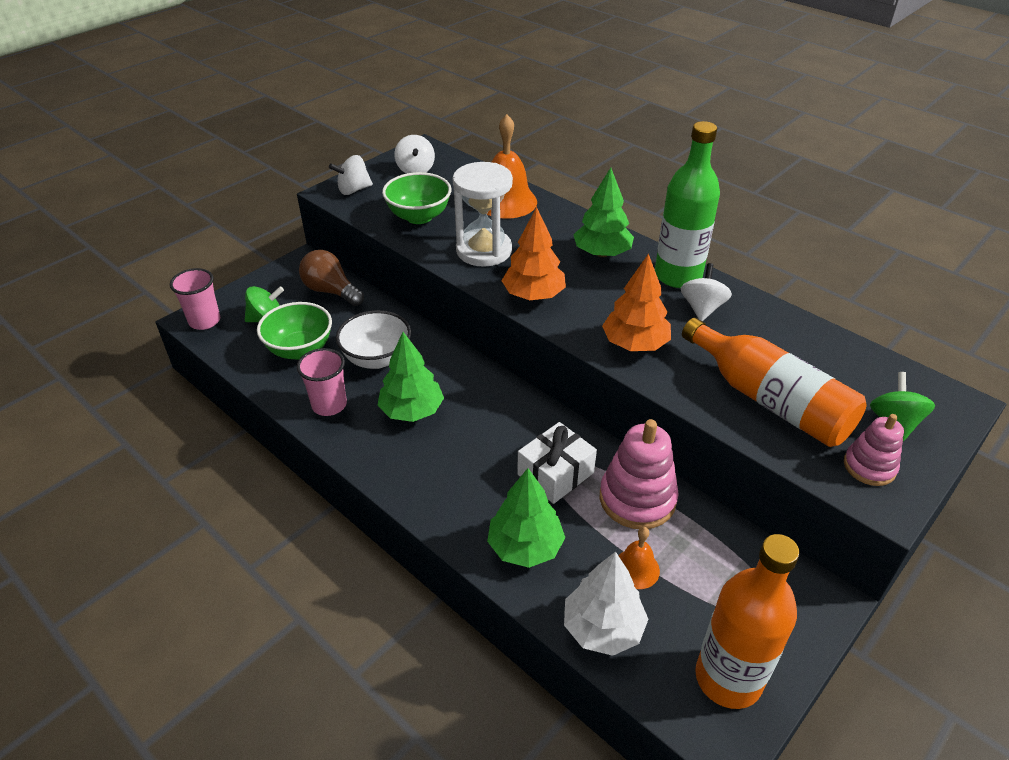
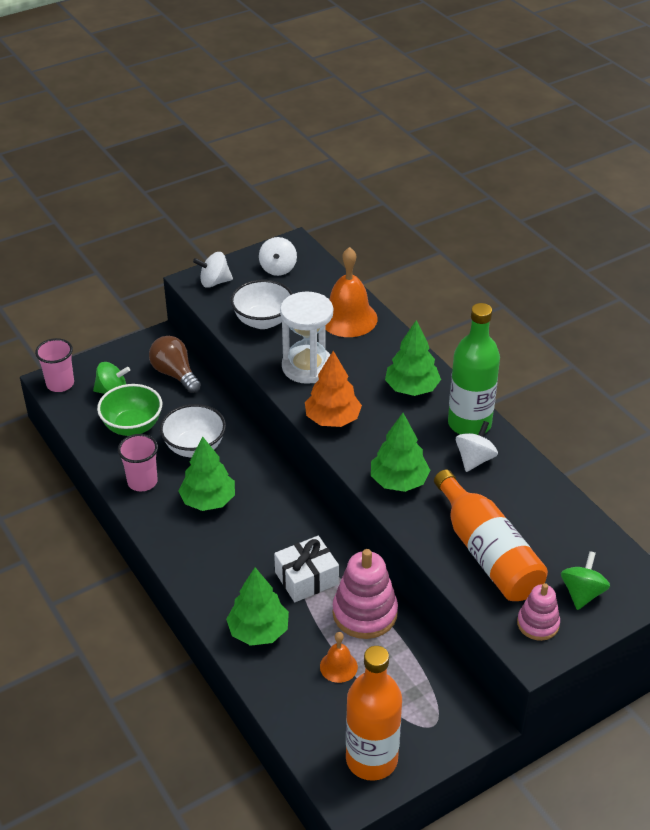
camera: 15 degrees right, 0 degrees up
(419, 216) = (263, 321): green bowl -> white bowl
(602, 628) = (293, 703): white tree -> none
(634, 344) = (399, 481): orange tree -> green tree

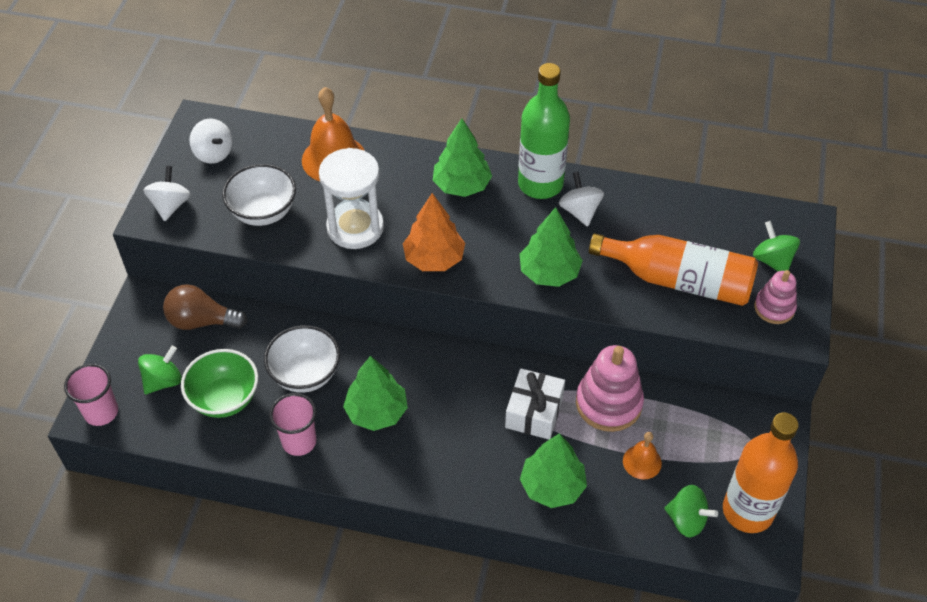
camera: 45 degrees left, 10 degrees up
(214, 282) = (170, 205): white spinning top -> white spinning top turned 150 degrees clockwise
(320, 727) = (686, 520): none -> green spinning top

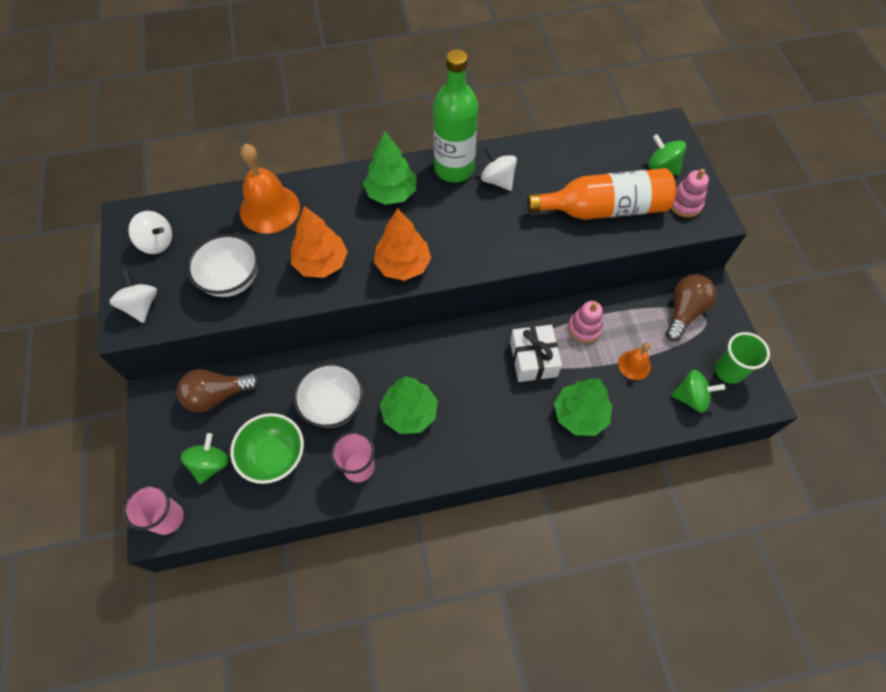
camera: 25 degrees left, 10 degrees up
(355, 227) = (321, 263): white hourglass -> orange tree
(549, 272) = (502, 241): green tree -> none
(608, 403) = (584, 328): pink stacking toy -> pink stacking toy, size x0.60
(733, 431) = (684, 312): none -> brown light bulb
(747, 511) = (728, 371): orange bottle -> green cup

